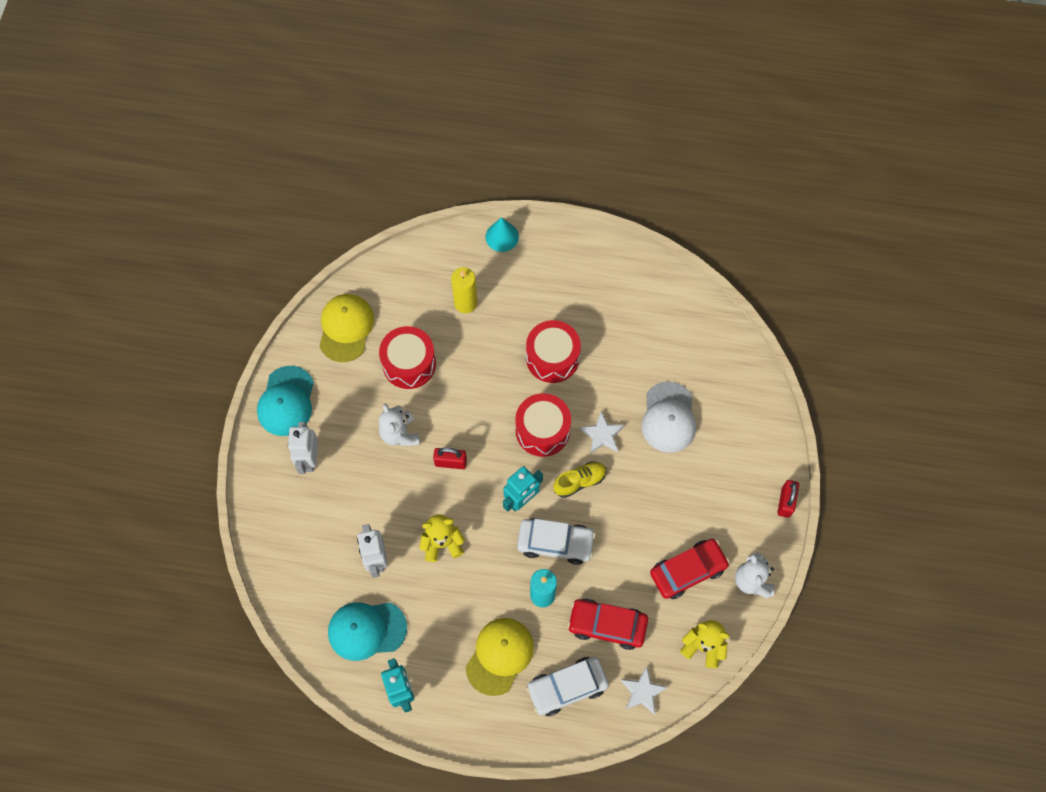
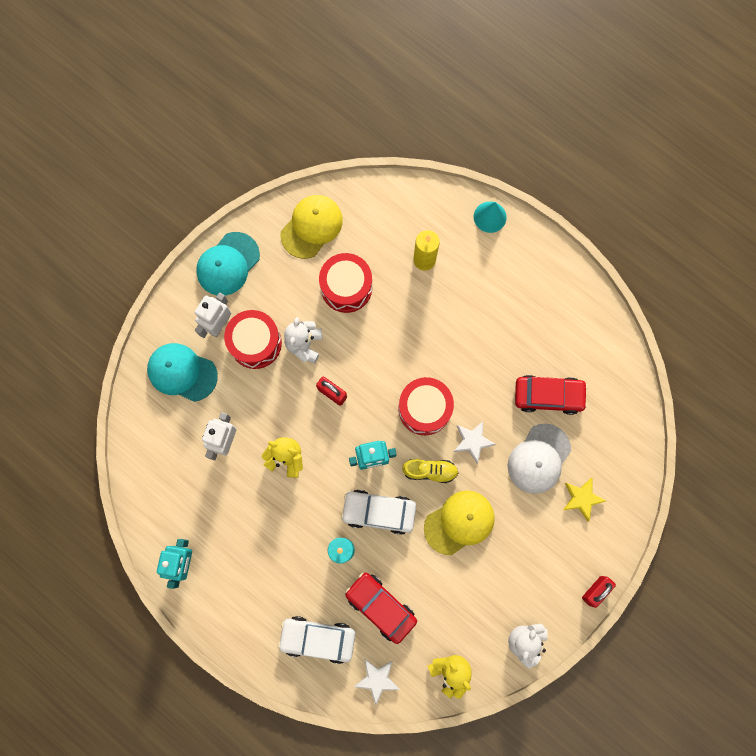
camera: 30 degrees right, 10 degrees up
(367, 630) = (185, 495): turquoise cap -> turquoise cap (182, 372)
(499, 656) = (278, 580): yellow cap -> yellow cap (459, 522)
(552, 358) = (470, 349): red drum -> red drum (255, 343)
(555, 543) = (379, 512): white car -> white car turned 150 degrees clockwise
(688, 571) = (475, 600): red car -> red car (548, 396)
(726, 430) = (582, 498): none -> yellow star

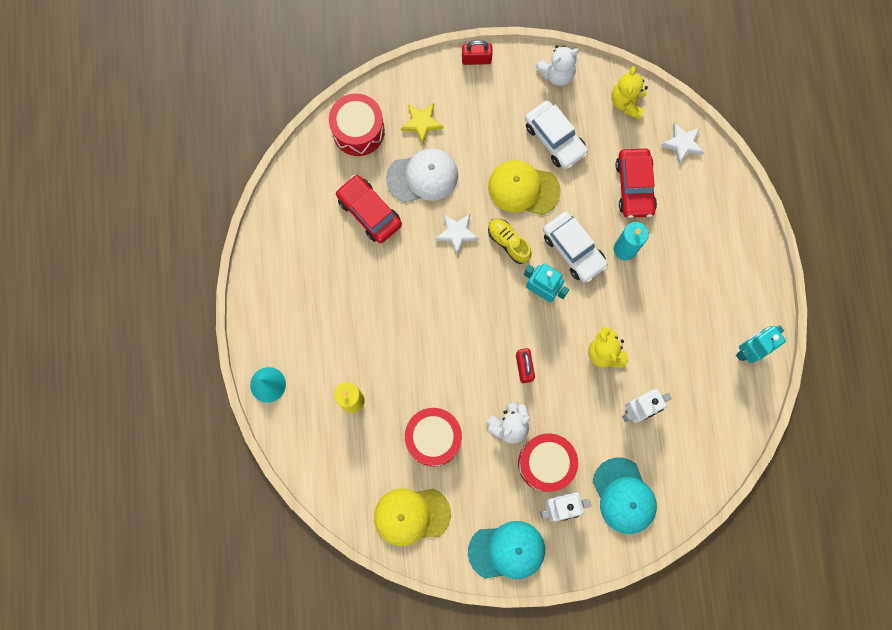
camera: 135 degrees left, 0 degrees up
(318, 638) = (699, 207): white car -> white car (555, 139)
(424, 409) = (467, 289): red drum -> red drum (358, 131)

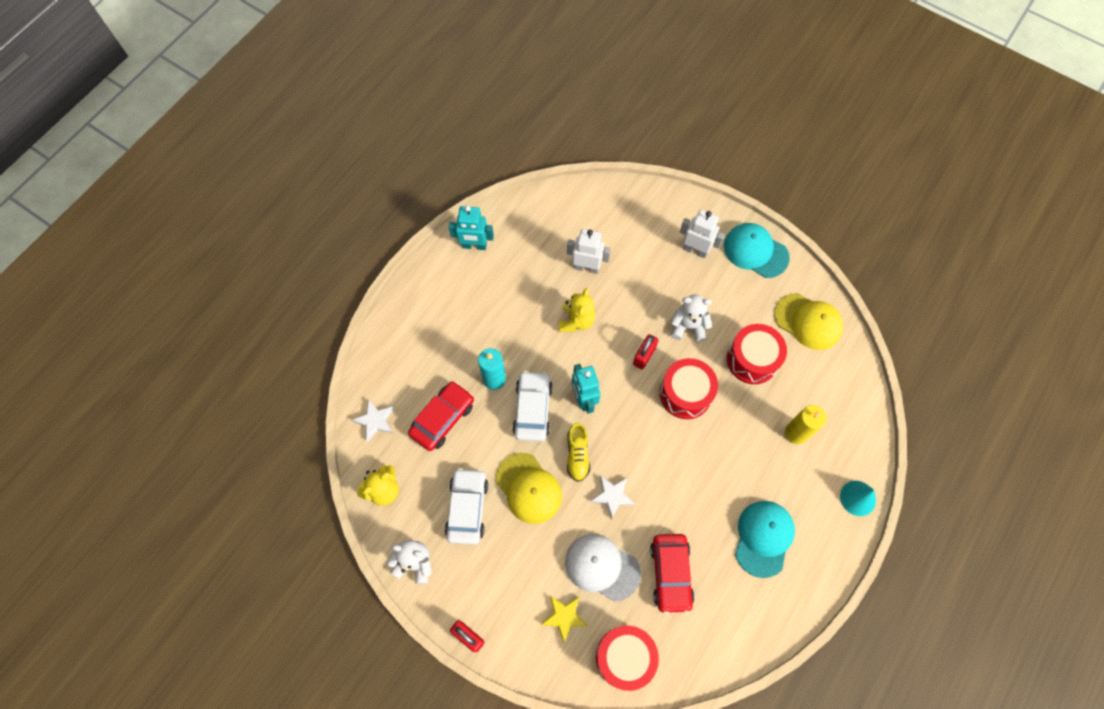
camera: 140 degrees left, 10 degrees down
(545, 463) = (682, 283): red drum -> red drum (685, 394)
(624, 496) = (645, 225): turquoise cap -> turquoise cap (763, 538)

